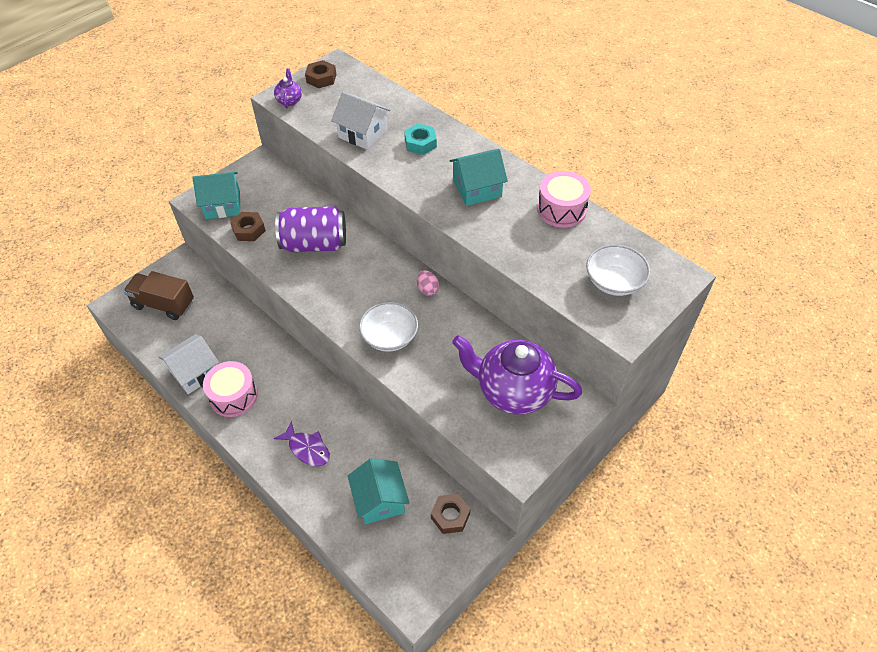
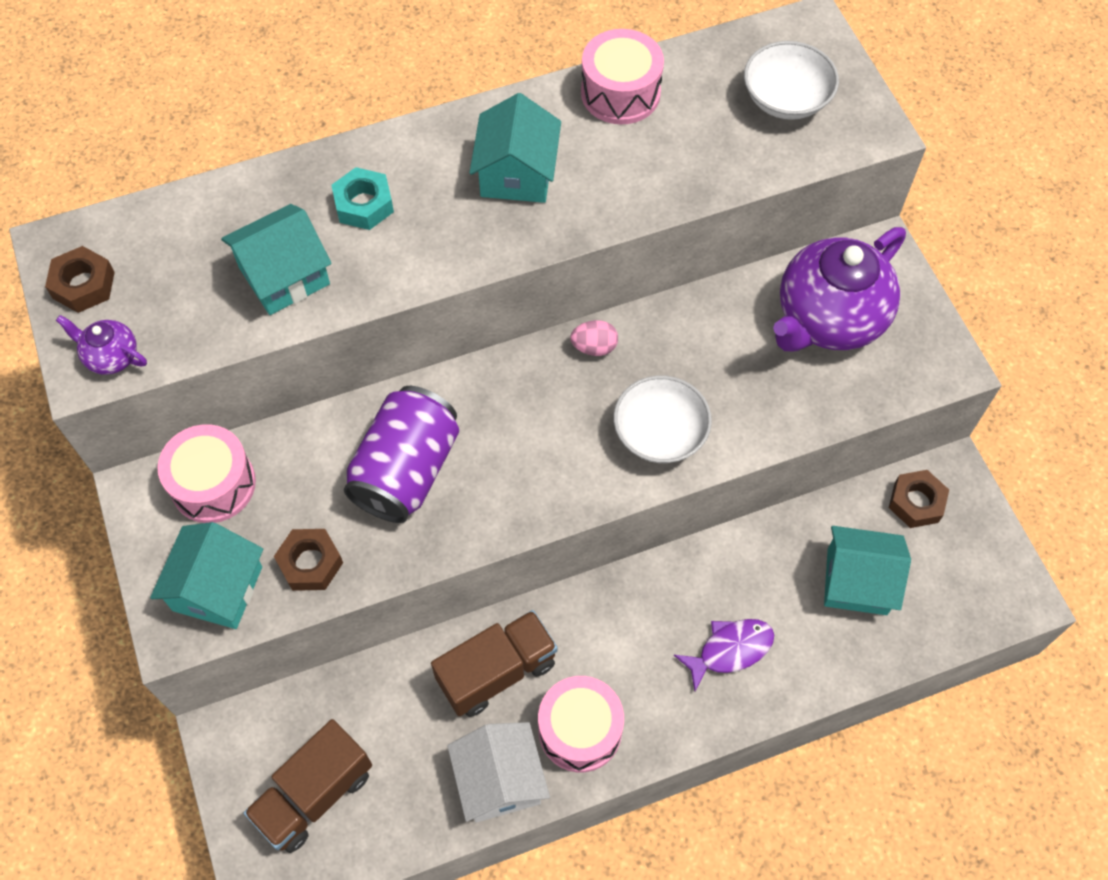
camera: 65 degrees left, 10 degrees up
(252, 349) = (496, 671): none -> brown truck
(274, 182) = (213, 484): none -> pink drum
(363, 134) = (284, 276): white house -> turquoise house

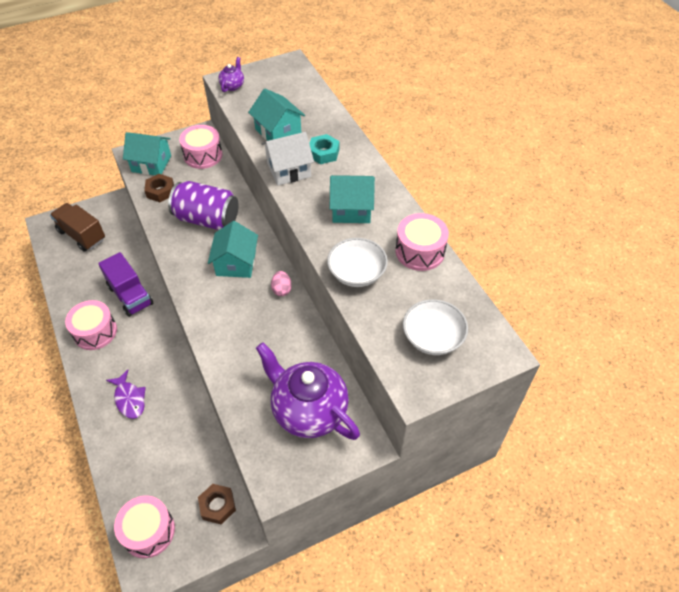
camera: 85 degrees right, 10 degrees down
(83, 285) = (270, 73): brown nut -> none
(496, 671) = (130, 295): brown truck -> purple truck
(499, 780) = (76, 301): white house -> white house (288, 170)
(660, 433) = (226, 323): white bowl -> white bowl (356, 273)
(857, 581) = (165, 467): turquoise house -> turquoise house (236, 263)
(960, 599) = (148, 531): none -> pink drum

